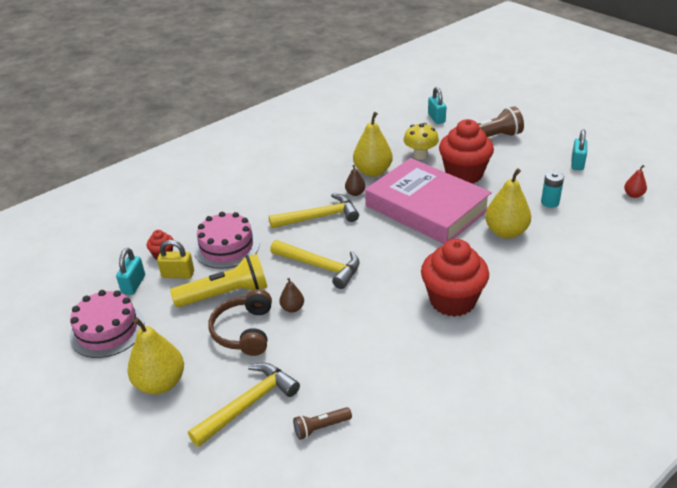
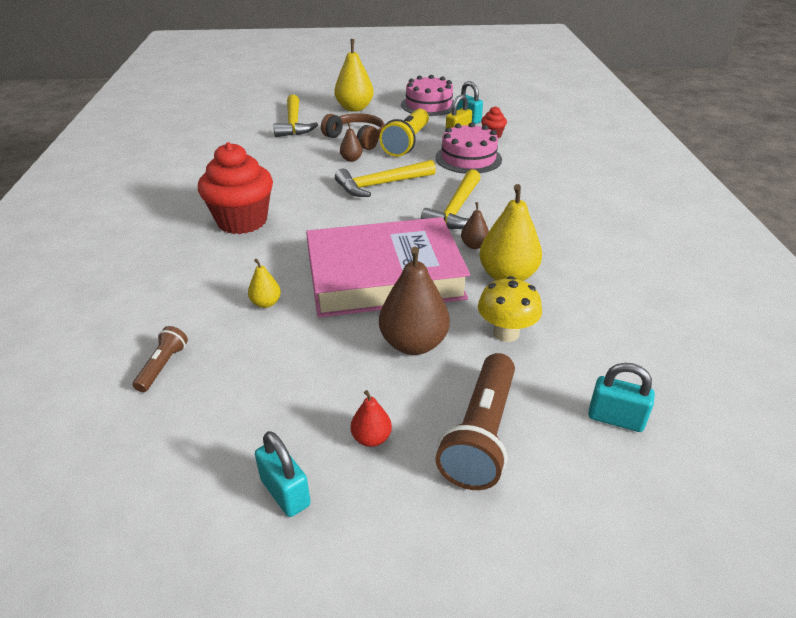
camera: 125 degrees right, 0 degrees up
(321, 427) = (238, 136): brown flashlight -> brown flashlight (163, 366)
(464, 174) = (413, 343): red cupcake -> brown pear
(506, 232) = (266, 303): yellow pear -> yellow pear, size x0.50
(550, 202) = (255, 377): turquoise battery -> none
(633, 195) = (135, 484): red pear -> red pear (371, 438)

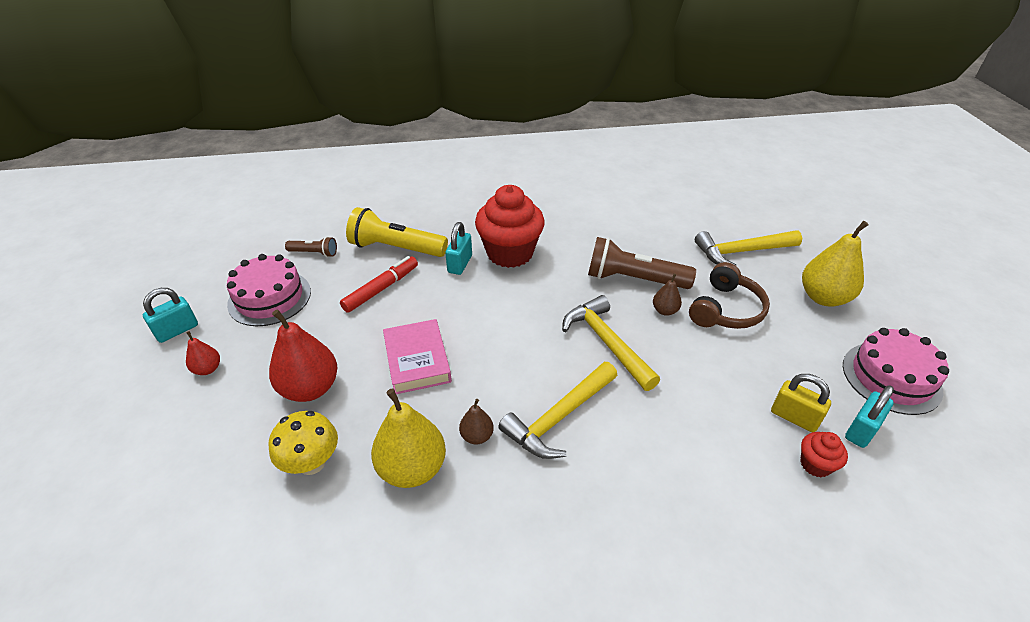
camera: 85 degrees right, 5 degrees up
(266, 303) = (381, 289): yellow pear -> red marker
(384, 276) = (417, 360): pink book -> pink book, size x0.52
(407, 143) = (735, 359): yellow flashlight -> yellow flashlight (396, 248)
(413, 343) = (310, 388): brown pear -> red pear
(456, 210) = (559, 417): yellow hammer -> yellow hammer turned 60 degrees counterclockwise
(468, 158) = (713, 431): pink cake -> pink cake (269, 298)
(481, 434) = (186, 439): brown flashlight -> brown flashlight (633, 279)
(615, 418) = (164, 553): turquoise padlock -> turquoise padlock (460, 264)

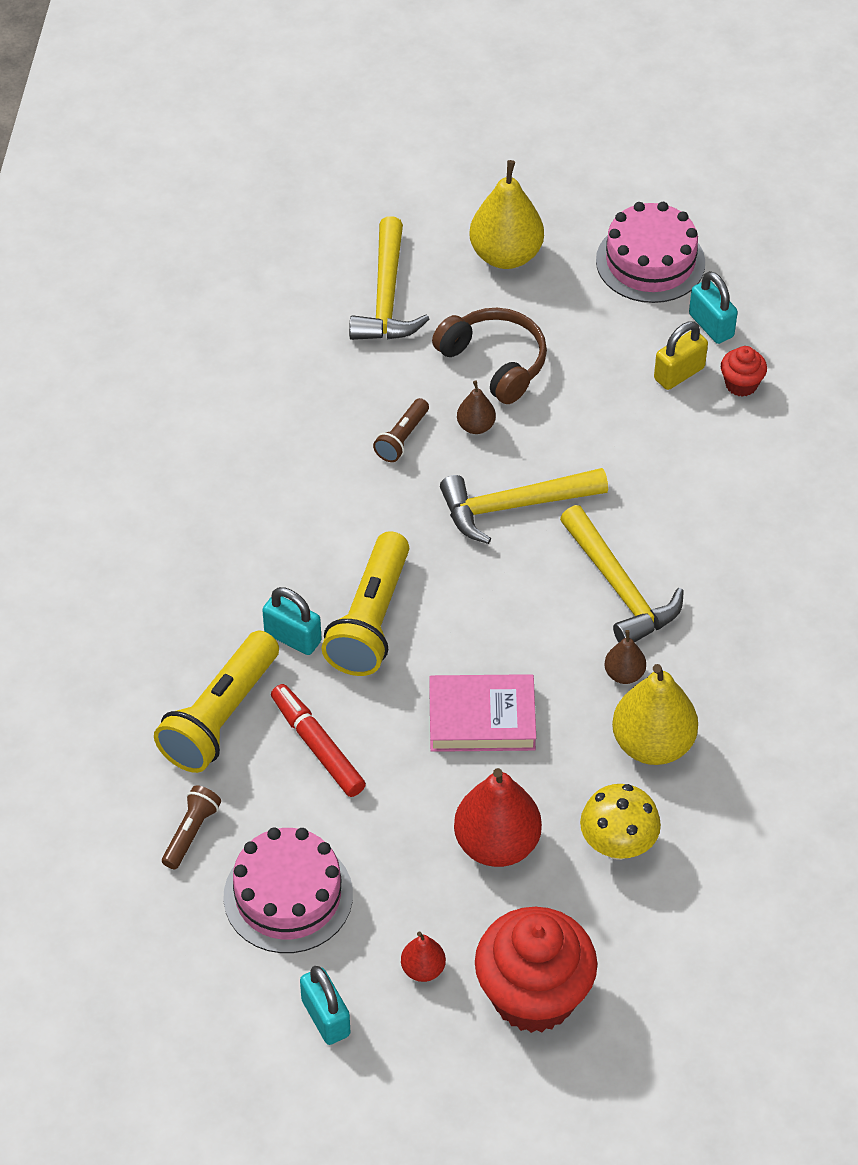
camera: 75 degrees left, 10 degrees up
(483, 293) = (371, 620): none -> yellow flashlight
(510, 253) = (289, 569): red cupcake -> red cupcake (533, 996)
(633, 279) = (402, 438): brown flashlight -> brown flashlight, size x0.51

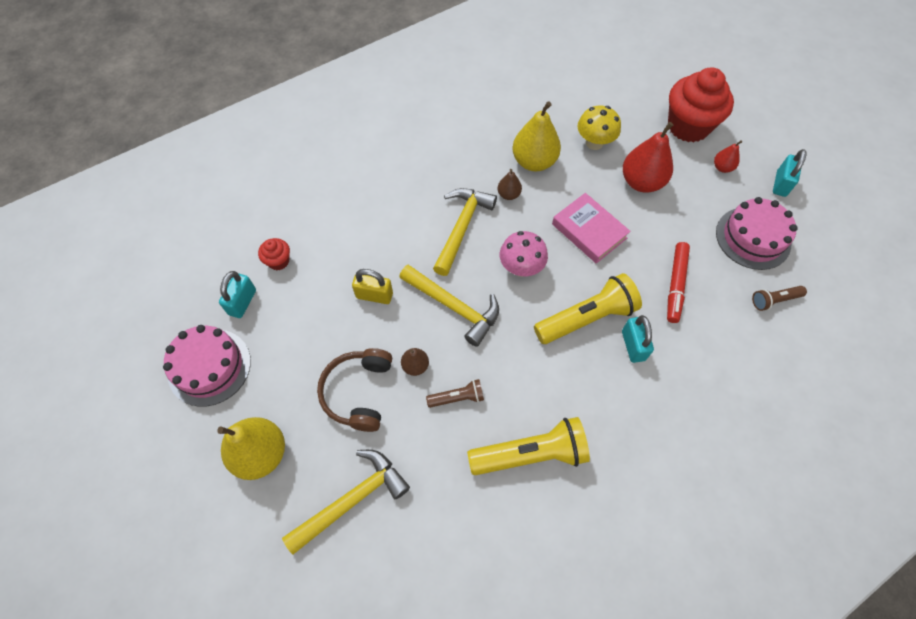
camera: 130 degrees left, 10 degrees up
(220, 717) = (709, 340): yellow flashlight -> yellow flashlight (530, 454)
(501, 607) = (521, 267): none -> pink mushroom
(679, 373) = (293, 294): yellow padlock -> yellow padlock (374, 295)

